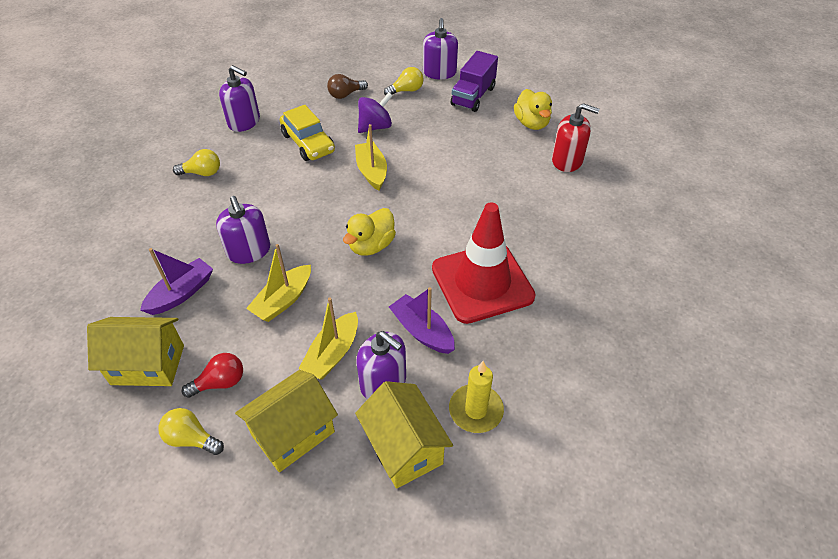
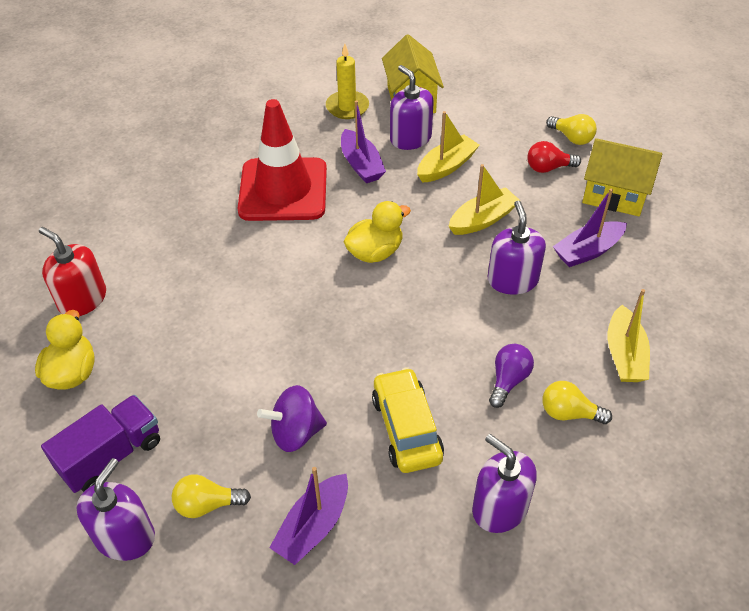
camera: 160 degrees left, 0 degrees up
(245, 181) = (508, 380): none -> purple light bulb
(293, 433) = (492, 124): yellow house -> none
(345, 94) = (313, 527): brown light bulb -> purple boat
(371, 171) = (335, 351): yellow boat -> yellow boat (624, 355)

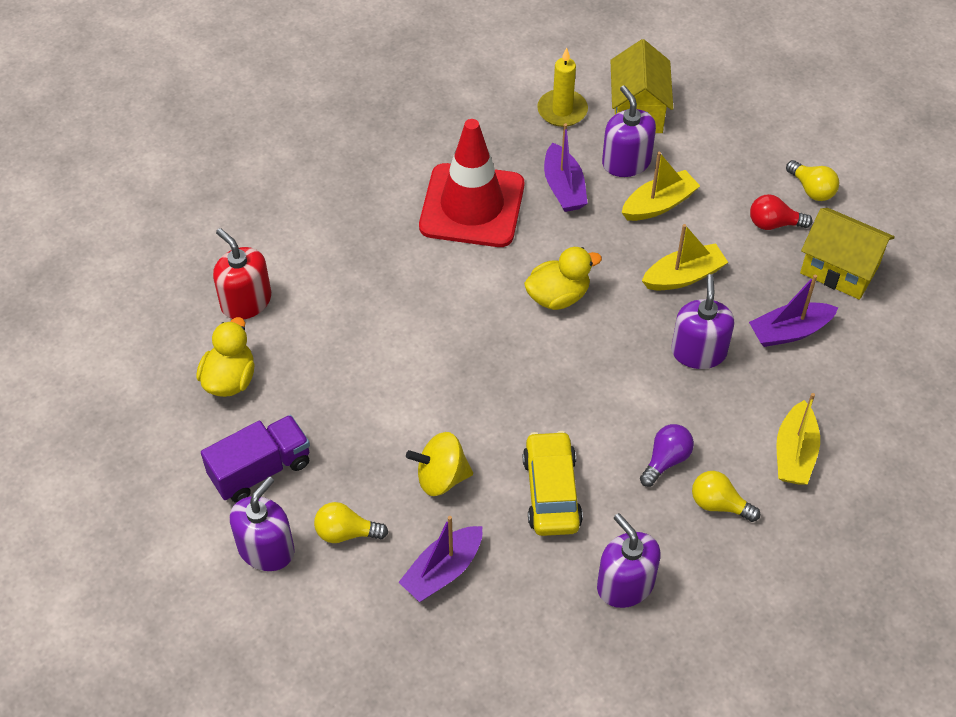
camera: 10 degrees right, 5 degrees up
(295, 432) = (441, 477): purple spinning top -> yellow spinning top

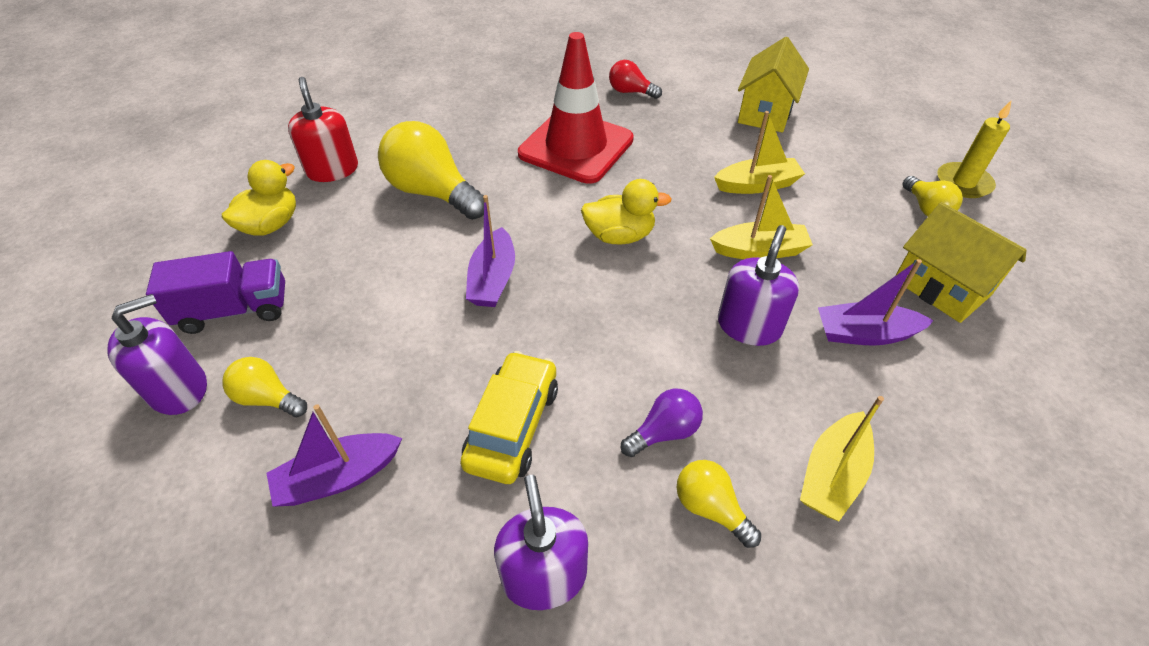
camera: 20 degrees right, 5 degrees down
(362, 299) = (433, 192): none -> yellow light bulb
(441, 477) = (402, 372): yellow spinning top -> none
(562, 110) = (694, 98): yellow candle -> yellow candle (963, 183)
(564, 188) = (669, 152): purple boat -> purple boat (493, 279)
(626, 162) = (738, 146): purple soap dispenser -> none
(774, 224) = (875, 228): red light bulb -> red light bulb (630, 92)

